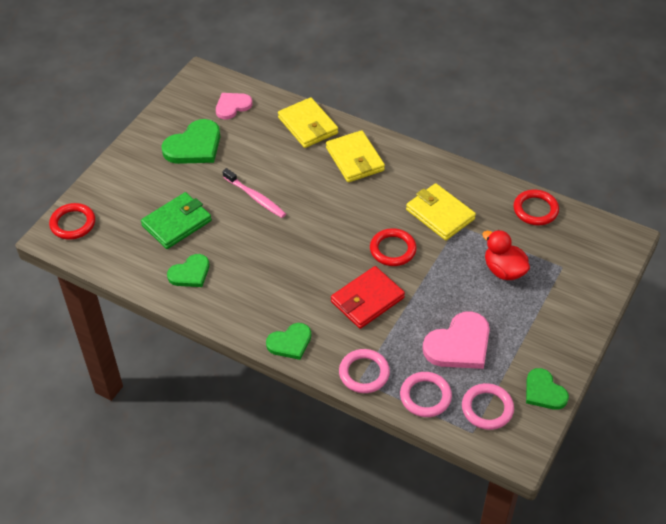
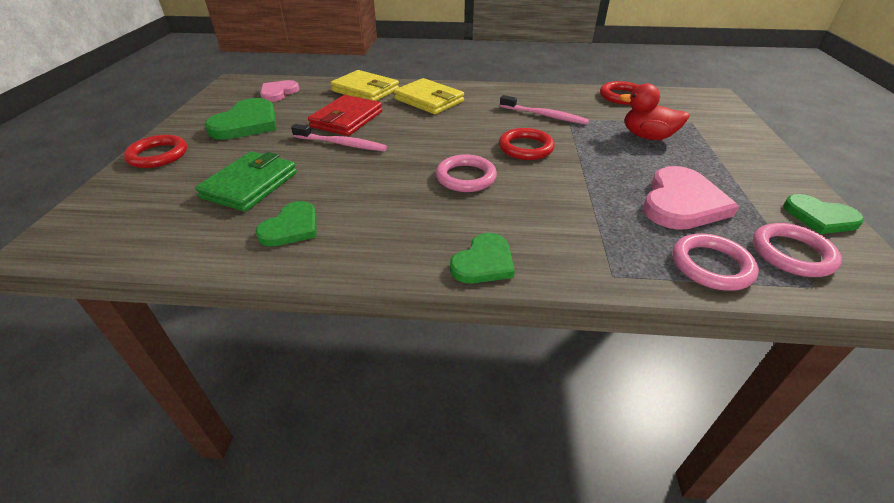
camera: 25 degrees left, 10 degrees down
(73, 223) = (86, 220): red ring -> red ring (158, 155)
(364, 373) = (611, 265): pink ring -> pink ring (466, 177)
(367, 300) = (540, 193): red wallet -> red wallet (347, 119)
(440, 214) = (544, 116): yellow wallet -> pink toothbrush

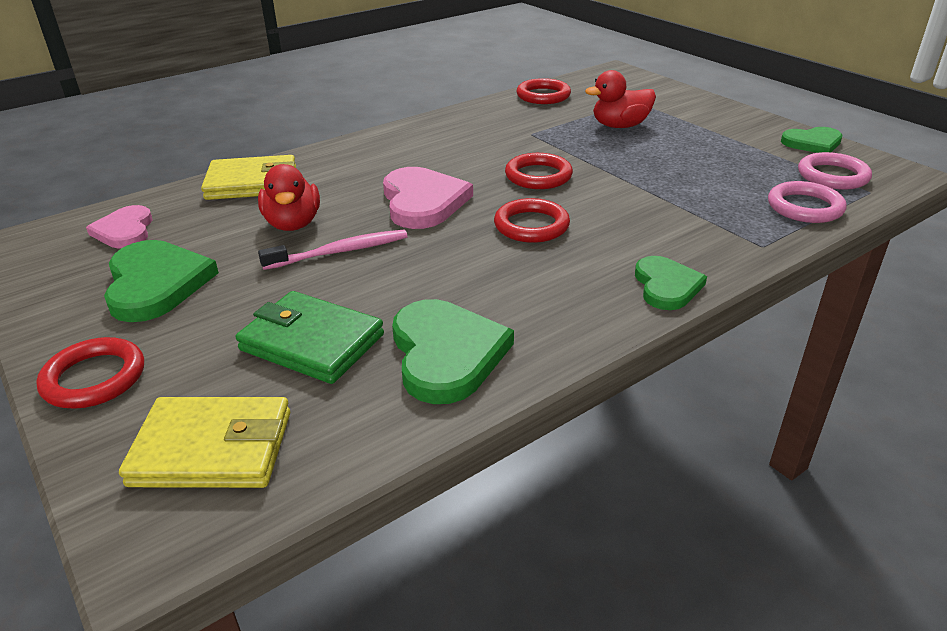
camera: 40 degrees left, 5 degrees down
(250, 185) = (312, 342): green wallet -> green wallet turned 45 degrees counterclockwise
(291, 227) = (446, 353): green heart -> green heart, size x1.57
(347, 119) = (293, 224): red wallet -> red duck
(429, 100) = (355, 166): yellow wallet -> yellow wallet (212, 449)
(466, 177) = (531, 225): pink ring -> red ring
(544, 116) = (504, 139): pink toothbrush -> none
(681, 203) = (723, 170): pink heart -> pink heart (423, 201)

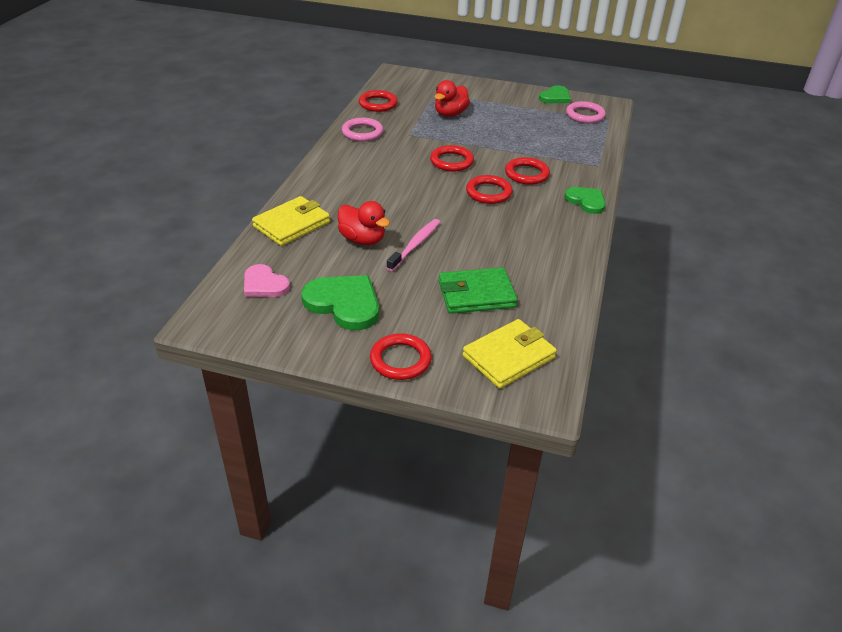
camera: 40 degrees left, 5 degrees up
(423, 201) = (414, 199): pink heart -> none
(446, 353) = (541, 272): green heart -> none
(622, 221) = (526, 174): none -> red ring
(804, 207) = (593, 138): pink ring -> pink ring (362, 132)

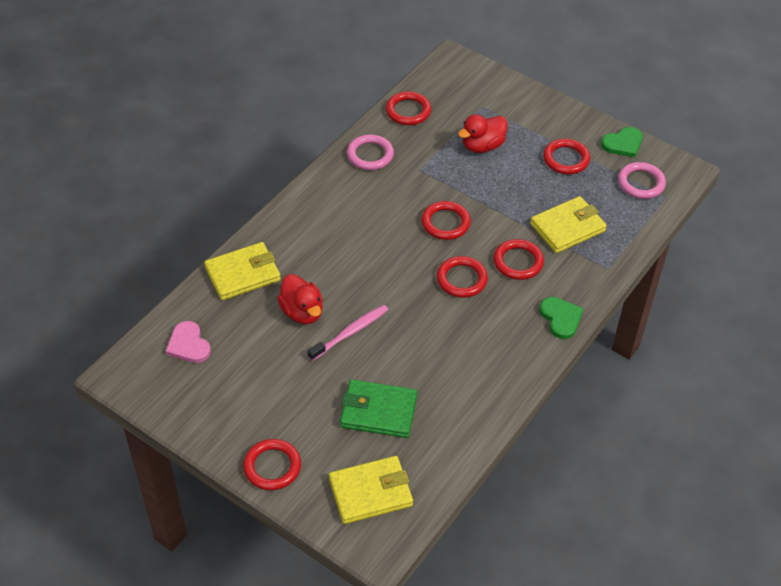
camera: 20 degrees right, 10 degrees up
(344, 304) = (250, 388): green heart -> none
(519, 111) = (566, 159): none -> red ring
(550, 148) = (567, 227): none -> yellow wallet

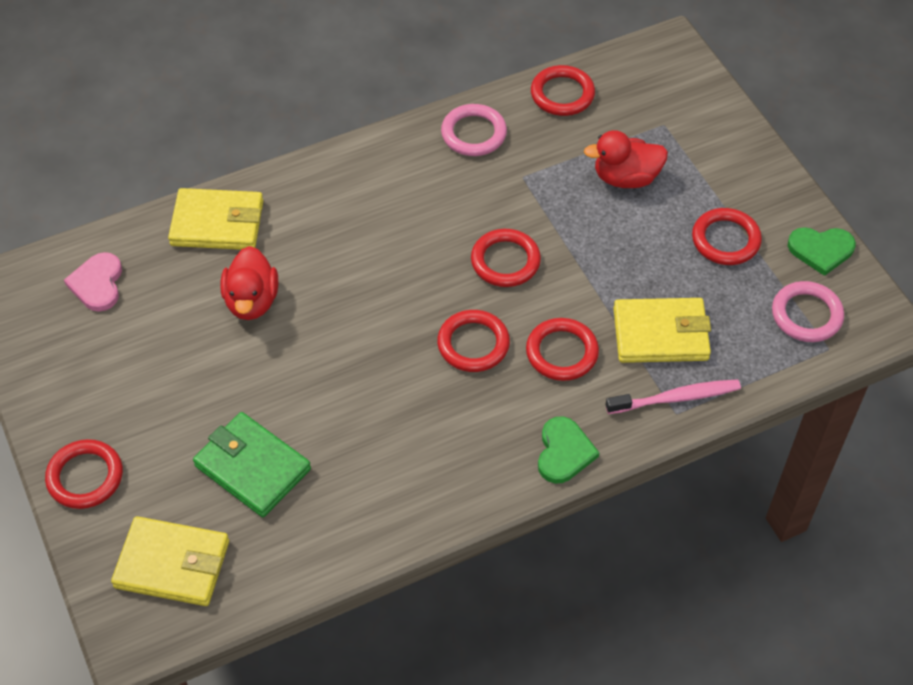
camera: 30 degrees right, 5 degrees up
(350, 332) = (289, 352): pink toothbrush -> pink toothbrush (676, 398)

